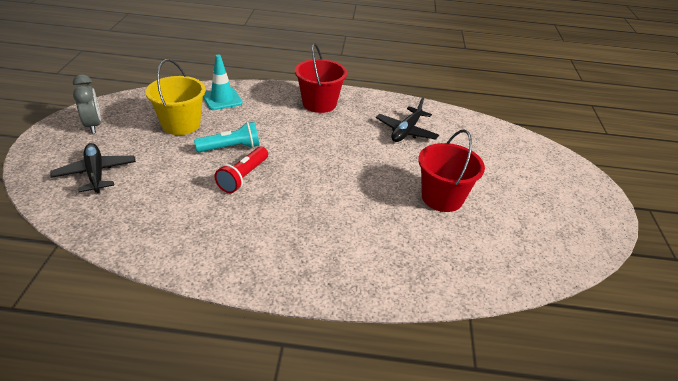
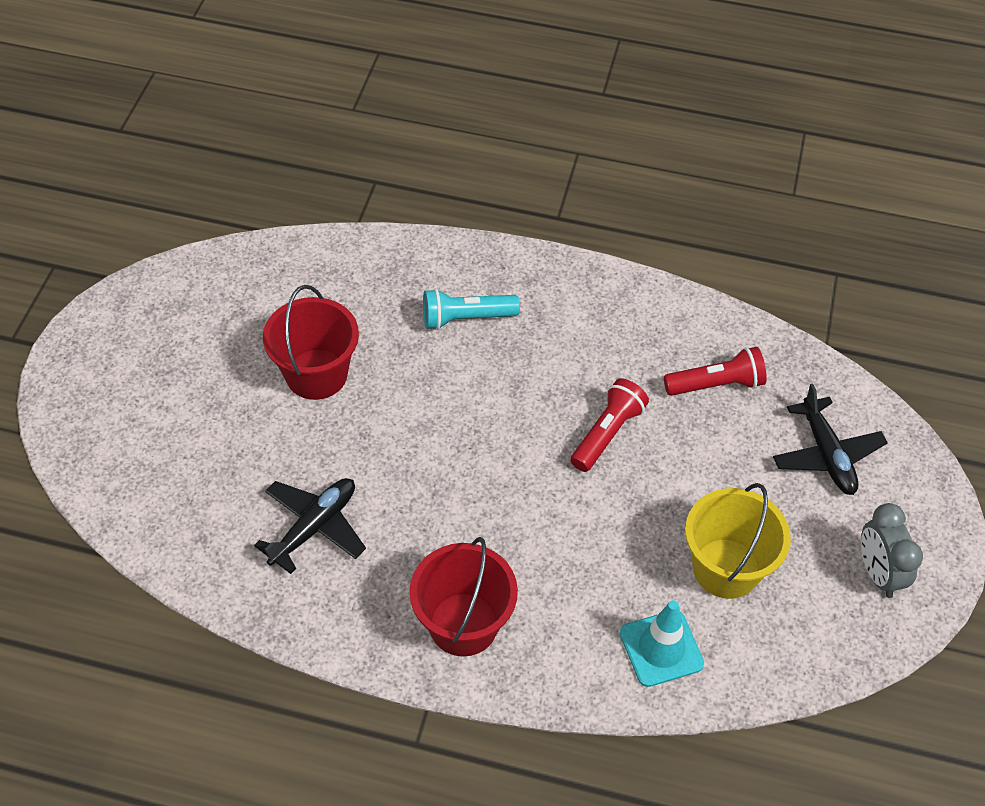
camera: 170 degrees left, 15 degrees up
(160, 208) = (716, 384): none -> red flashlight
(231, 148) = (631, 500): turquoise flashlight -> turquoise flashlight (466, 318)

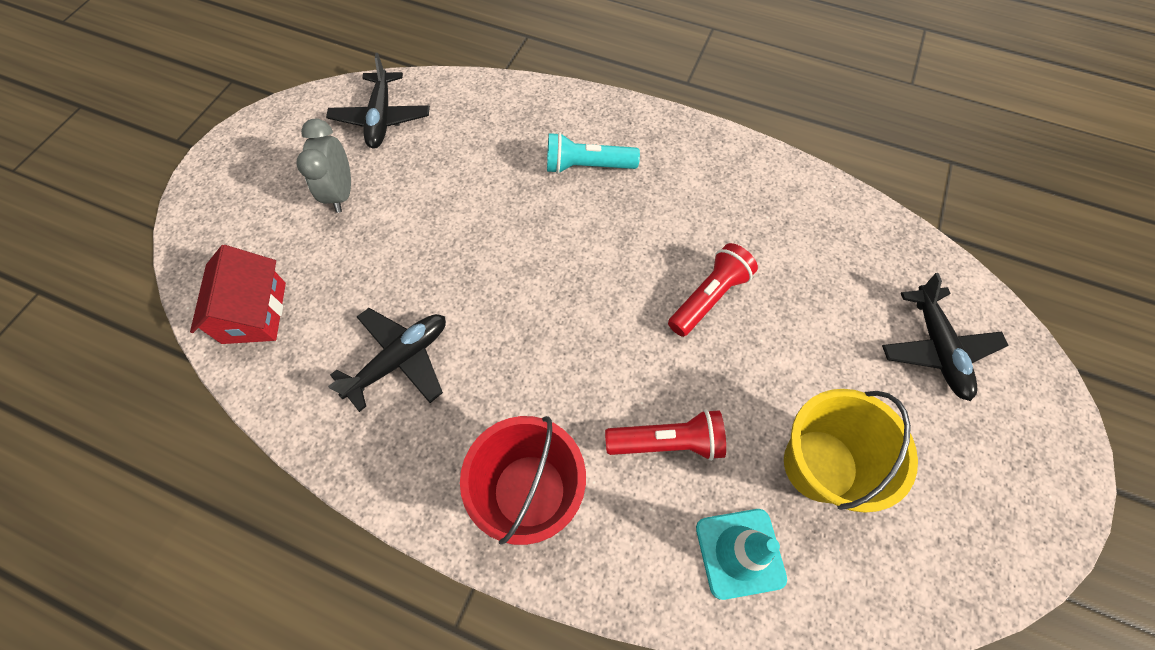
camera: 10 degrees right, 10 degrees up
(155, 501) = (254, 312): none -> red house
(236, 291) = (381, 118): none -> black plane
(316, 374) = (436, 204): red bucket -> none
(716, 384) = (825, 259): red flashlight -> red flashlight (667, 442)
(878, 573) = (990, 494): grey clock -> grey clock (341, 193)

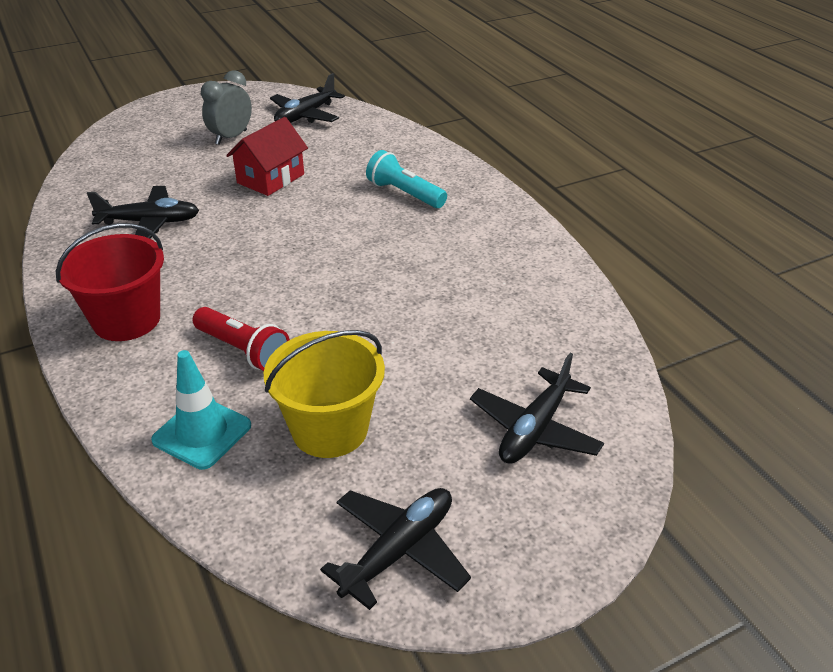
camera: 40 degrees right, 25 degrees down
(254, 312) = (110, 164): red house -> red house (271, 179)
(709, 297) = (388, 299): red flashlight -> none
(979, 531) = (399, 551): none -> black plane

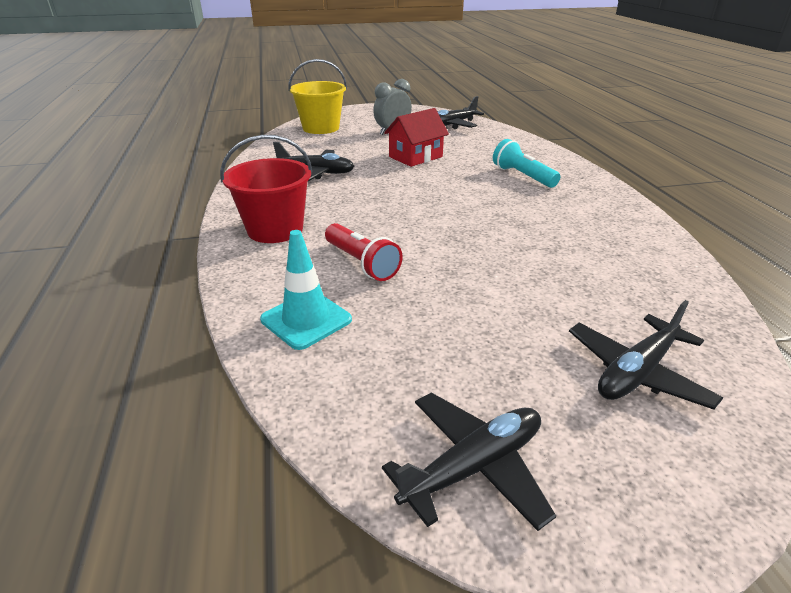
camera: 15 degrees right, 5 degrees down
(330, 429) = (423, 336): yellow bucket -> yellow bucket (321, 128)

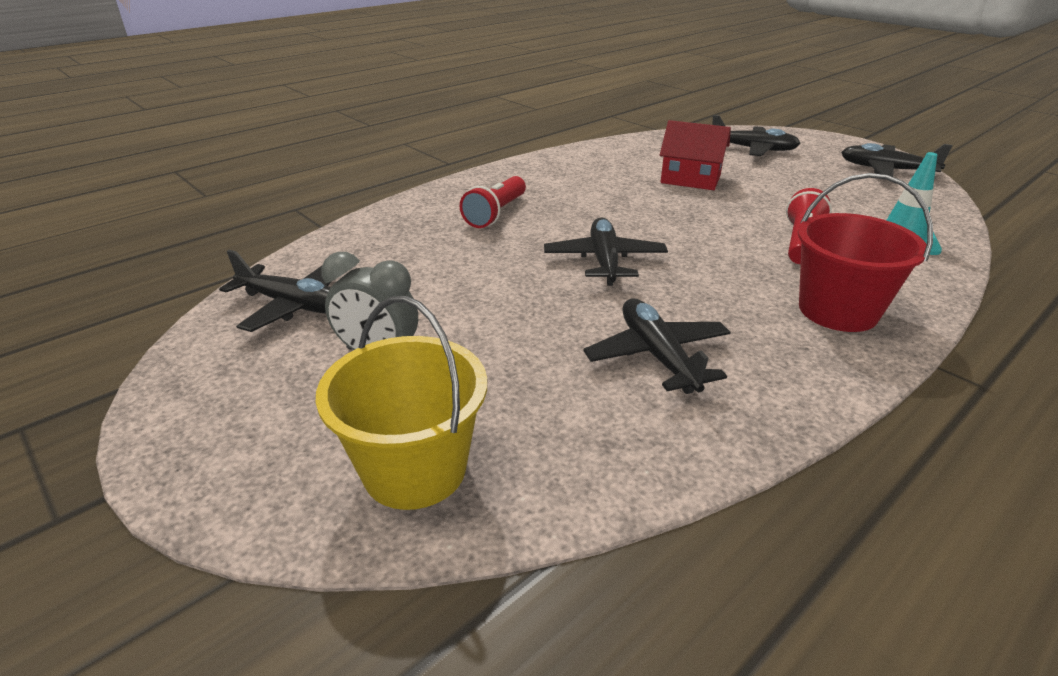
camera: 120 degrees left, 0 degrees up
(415, 157) = (497, 293): red house -> red house (690, 179)
(419, 188) = (604, 261): none -> black plane
(522, 176) = (496, 214): turquoise flashlight -> red flashlight

